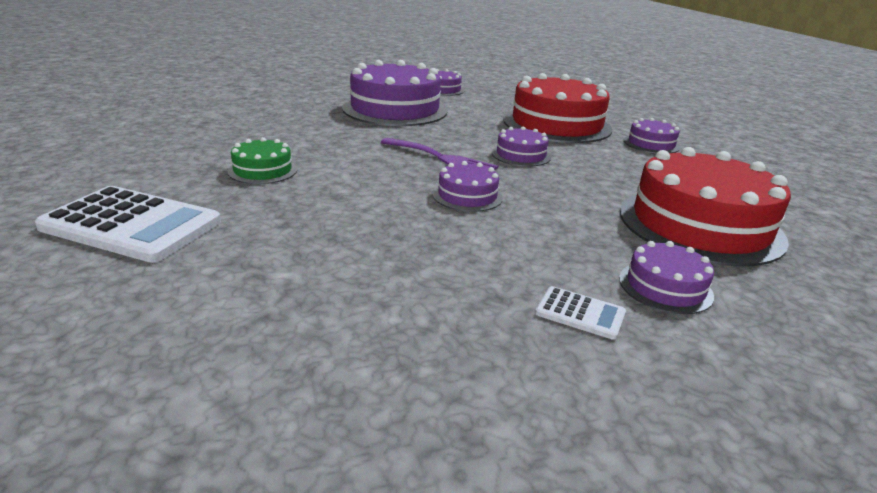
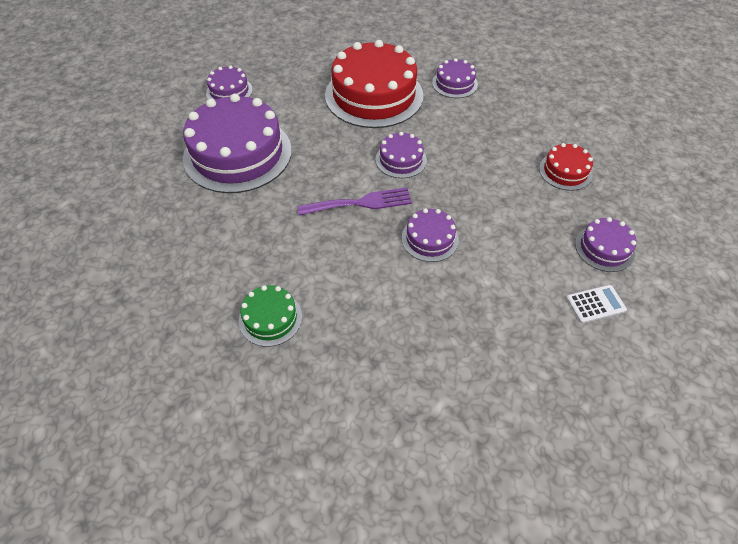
camera: 40 degrees left, 25 degrees up
(131, 225) = (287, 451): white calculator -> none
(700, 225) = (565, 171): red cake -> red cake, size x0.47

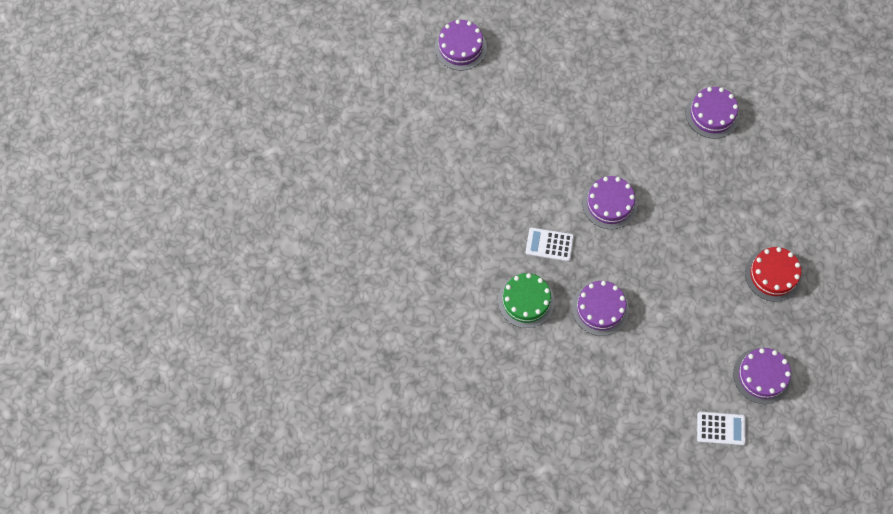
camera: 20 degrees right, 15 degrees up
(237, 153) = (447, 141): purple cake -> none
(270, 318) = (429, 342): green cake -> green cake (526, 301)
(360, 203) = (549, 245): purple fork -> white calculator
(374, 95) = (615, 103): red cake -> none

